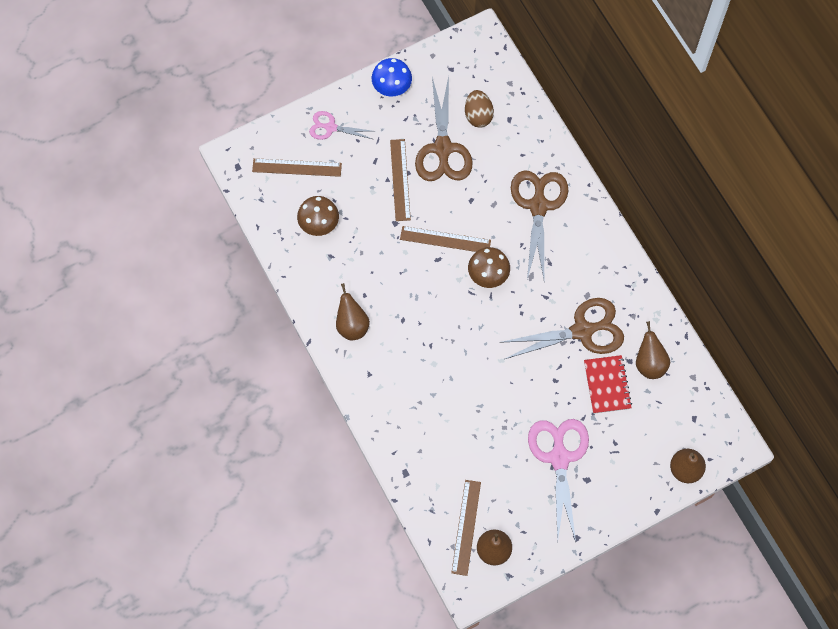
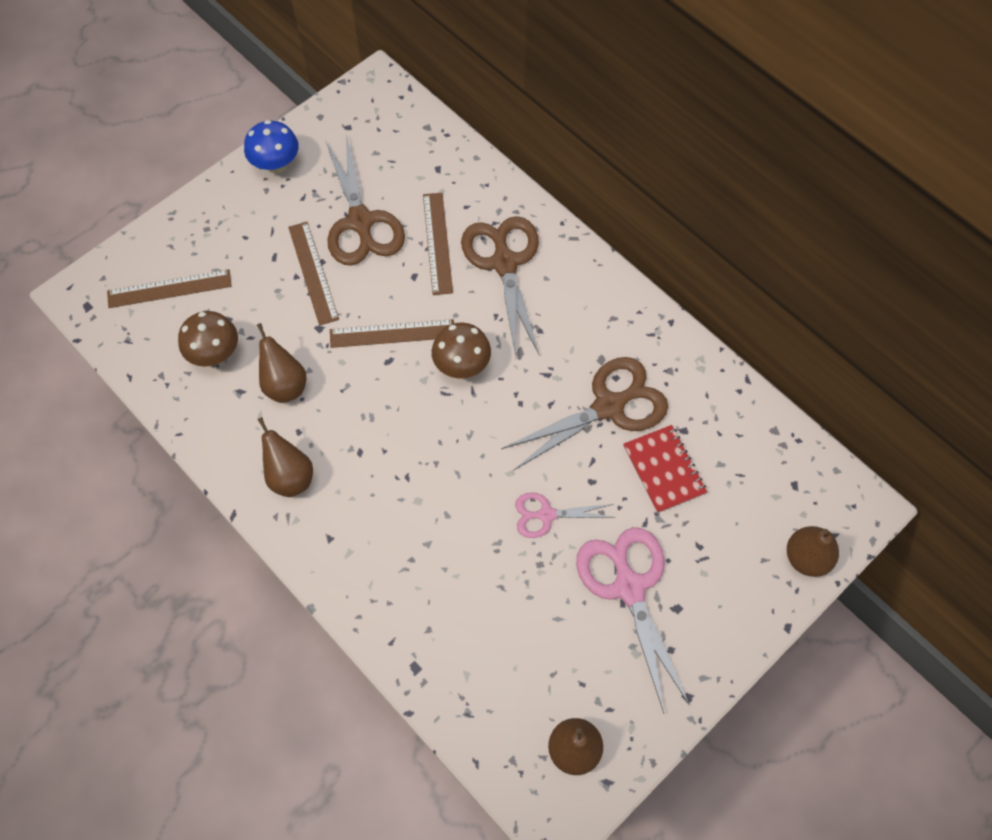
camera: 15 degrees left, 5 degrees down
(330, 127) = (205, 229): pink scissors -> pink scissors (546, 515)
(466, 527) = (524, 725): brown ruler -> brown ruler (437, 243)
(478, 115) = (396, 173): brown egg -> none
(649, 363) = (711, 427): brown pear -> brown pear (284, 385)

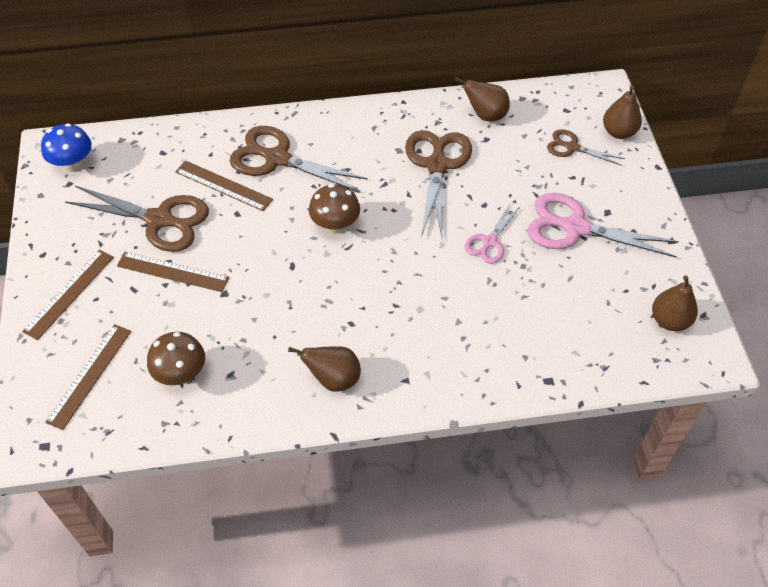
camera: 55 degrees left, 10 degrees down
(276, 165) = (52, 244): blue mushroom -> blue mushroom (73, 164)
(284, 385) = (252, 341): brown pear -> brown pear (485, 115)
(392, 333) = (272, 251): brown ruler -> brown ruler (69, 293)
(664, 470) = (506, 164): red notebook -> none
(742, 522) = (572, 147): none -> brown scissors

